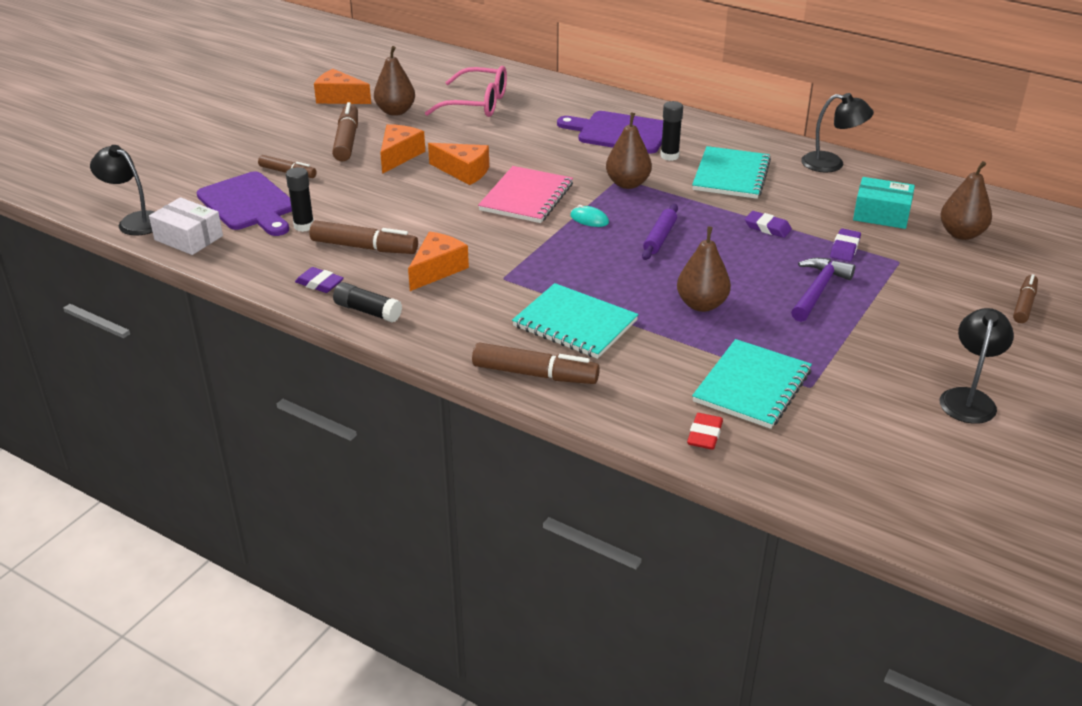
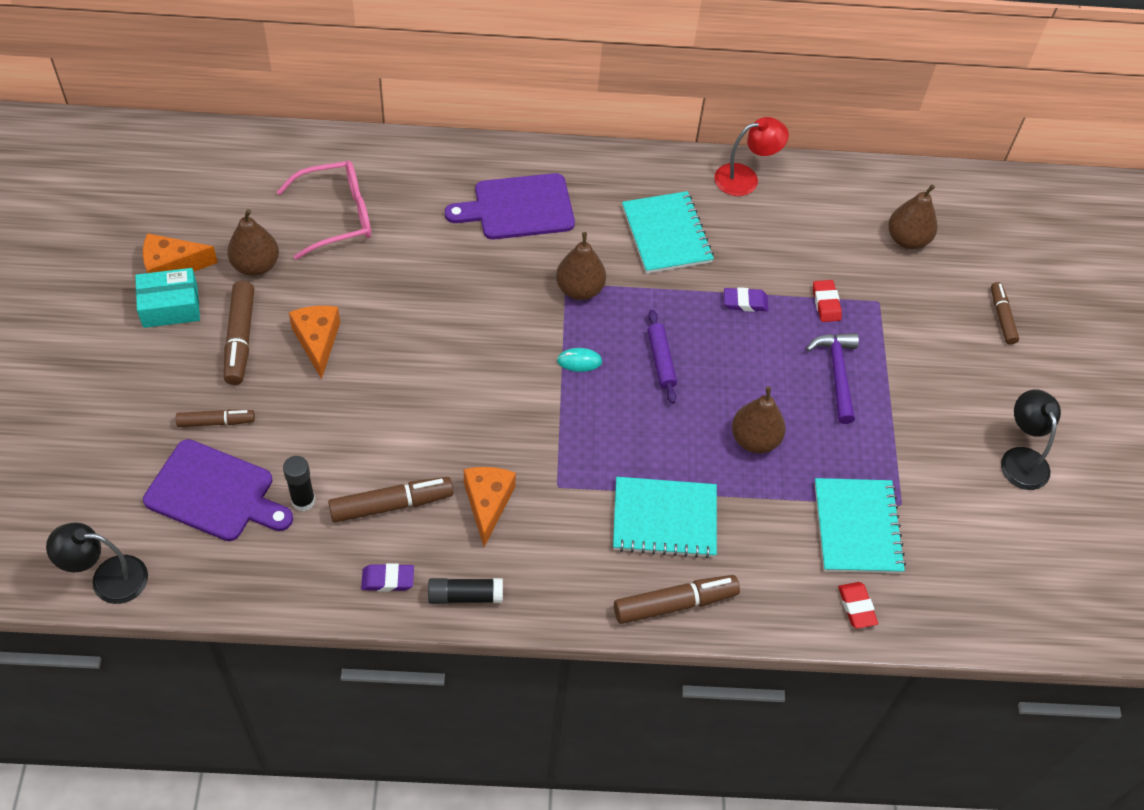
camera: 35 degrees left, 20 degrees up
(188, 238) = (193, 577): white box -> none
(347, 140) = (240, 339): brown marker -> brown marker turned 150 degrees counterclockwise
(464, 172) = (405, 339): orange cheese -> none
(526, 197) = (496, 353): pink notebook -> none
(669, 156) = (591, 227): black glue stick -> none
(831, 164) = (745, 178): black lamp -> red lamp
(845, 248) = (826, 303): purple eraser -> red eraser
(881, 214) = (829, 239): turquoise box -> turquoise box (170, 306)

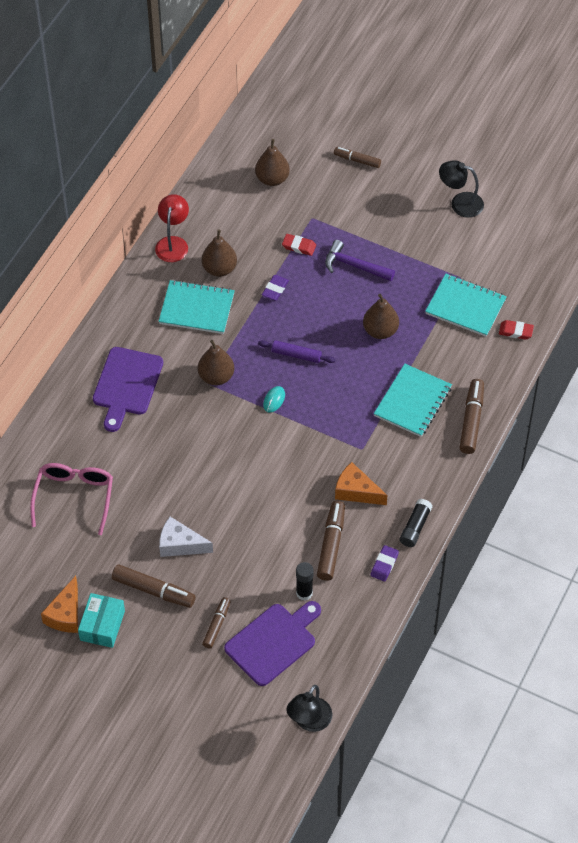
camera: 60 degrees left, 0 degrees up
(256, 265) = (93, 561): brown pear -> brown pear (219, 269)
(317, 341) = (180, 544): orange cheese -> white cheese

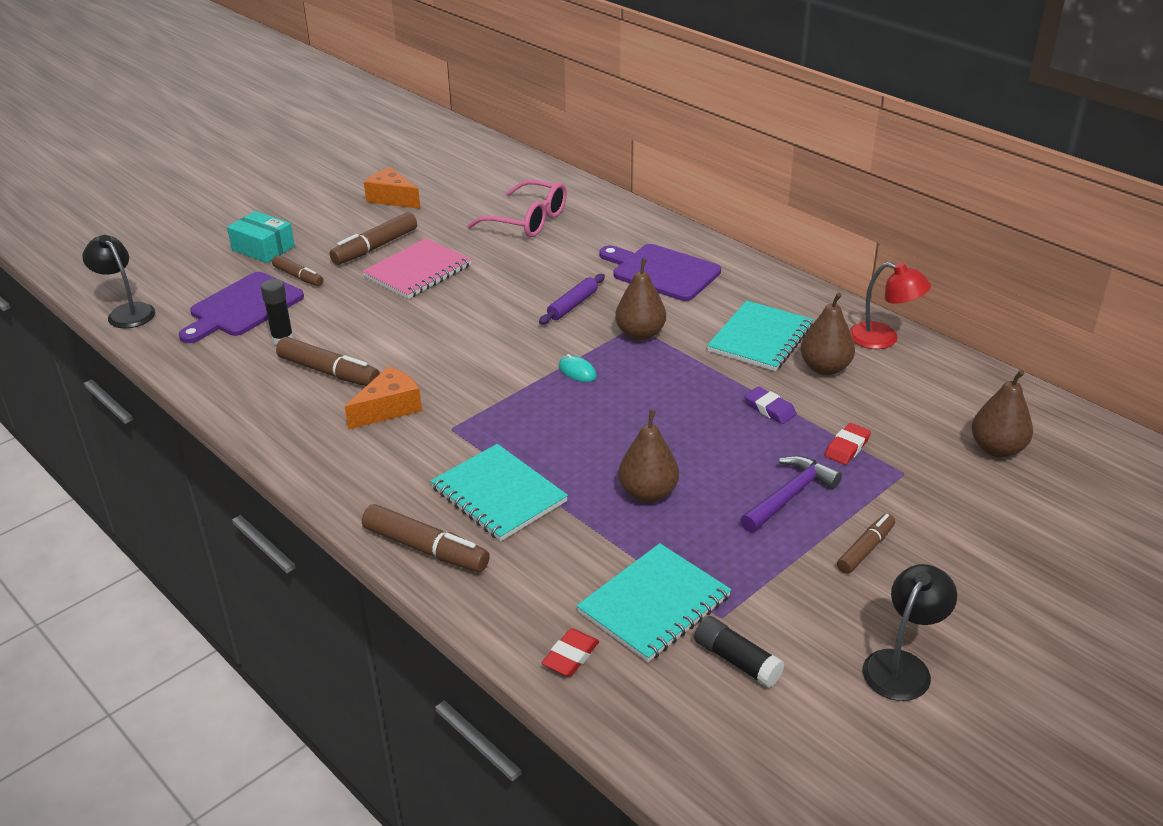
camera: 110 degrees right, 20 degrees down
(102, 625) = (361, 215): turquoise box -> turquoise box (263, 248)
(180, 544) = (418, 271): white cheese -> pink notebook
(273, 642) = (243, 307): purple cutting board -> purple cutting board turned 60 degrees clockwise
(296, 355) = (643, 404): purple rolling pin -> purple rolling pin (573, 305)
(357, 160) = (1031, 553): brown marker -> brown marker (865, 549)
(384, 565) = (264, 407): purple eraser -> none
(415, 527) = (294, 446): black glue stick -> black glue stick (737, 661)

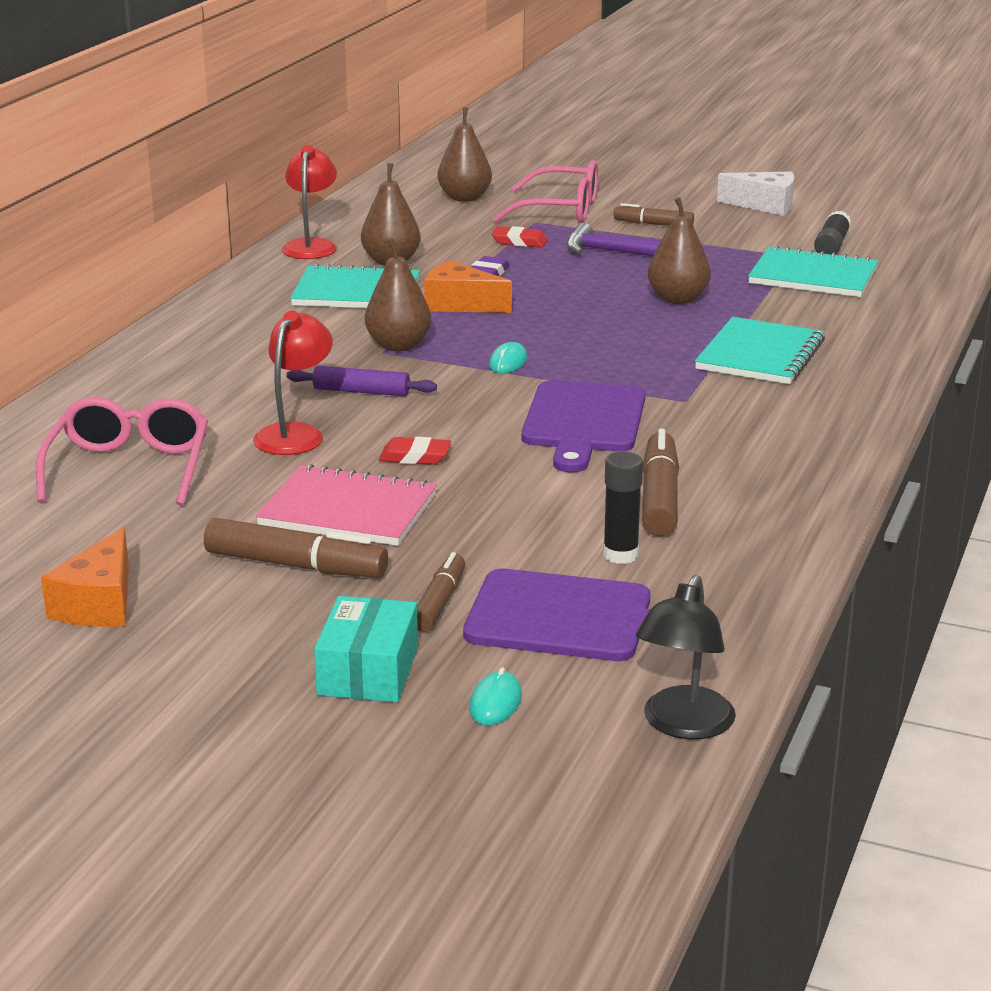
camera: 115 degrees left, 10 degrees down
(202, 272) = (495, 702): none -> turquoise mouse
(389, 408) = (689, 441): orange cheese -> orange cheese (459, 304)
(426, 549) = (874, 367): brown marker -> none
(529, 273) = (295, 434): none -> red lamp
(570, 656) = (908, 292): red eraser -> red eraser (415, 457)
(661, 272) = (235, 358): purple cutting board -> purple cutting board (583, 422)
(902, 665) = (765, 205): black lamp -> white cheese
(935, 499) = (559, 210): none -> pink glasses

